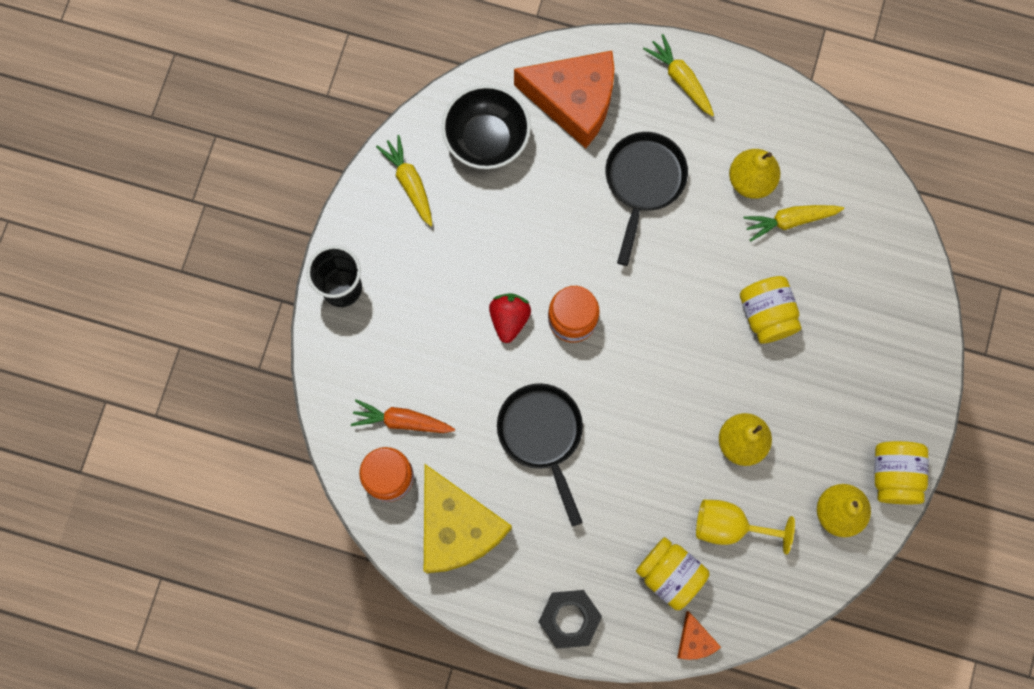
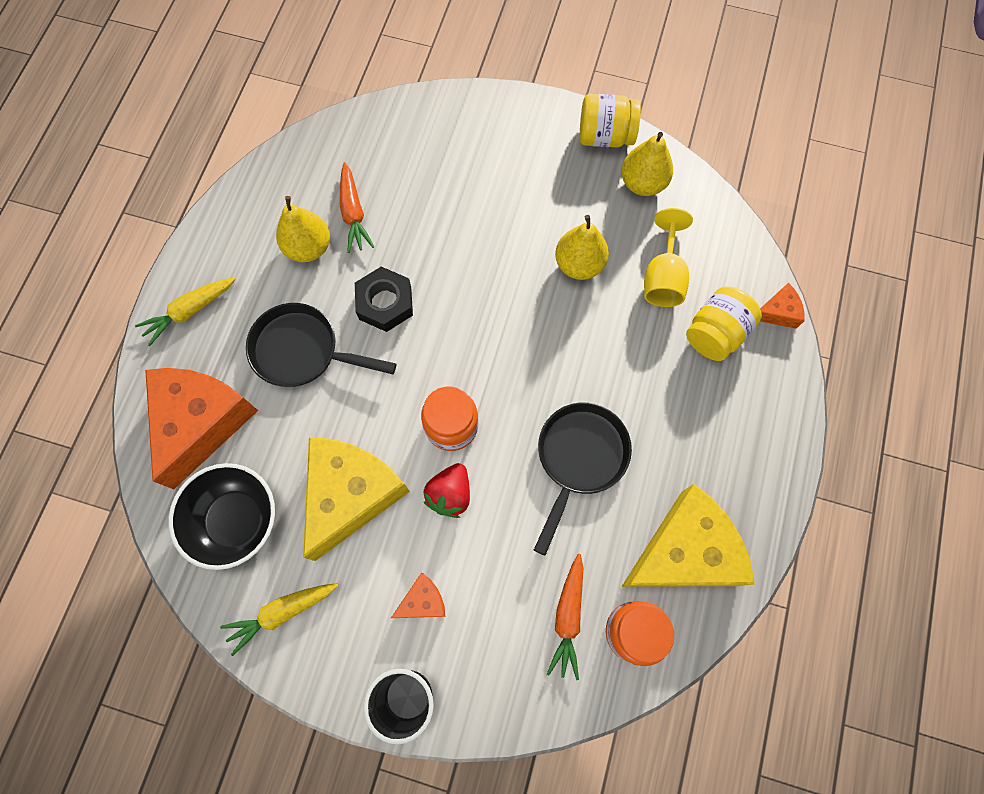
camera: 90 degrees left, 5 degrees down
(417, 298) = (422, 601): none -> orange cheese
(509, 233) = (351, 494): none -> yellow cheese
(509, 319) = (450, 494): red strawberry -> red strawberry turned 75 degrees counterclockwise
(542, 435) = (579, 458): black pan -> black pan turned 135 degrees clockwise
(569, 619) = (770, 431): black nut -> black nut (385, 303)
(766, 314) = (450, 238): yellow jar -> none
(790, 221) = (353, 213): yellow carrot -> orange carrot

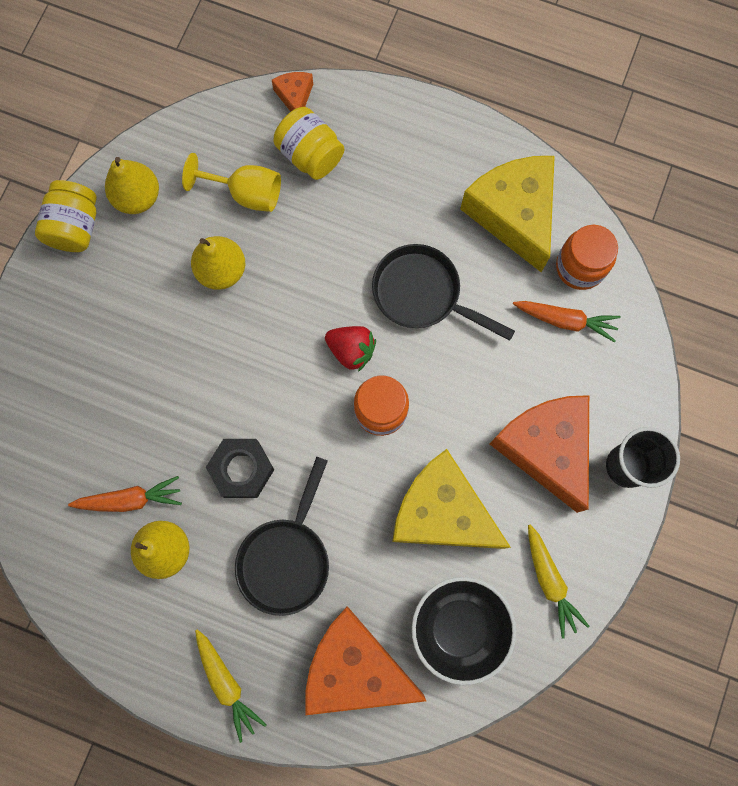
camera: 85 degrees left, 5 degrees up
(422, 601) = (545, 448): orange cheese -> orange cheese, size x2.26
(450, 494) = (448, 416): red strawberry -> red strawberry (351, 350)

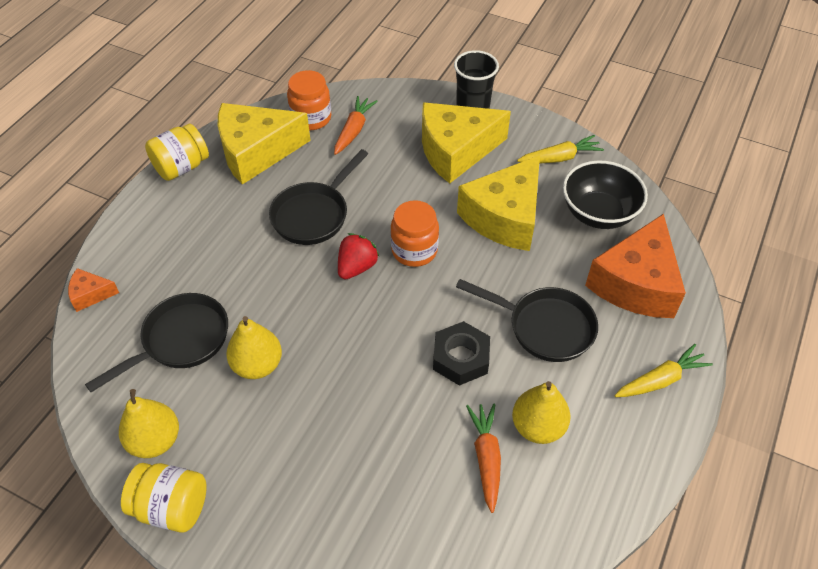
camera: 85 degrees left, 25 degrees down
(245, 193) = (180, 340): yellow goblet -> black pan
(310, 155) = (157, 286): yellow jar -> yellow jar (181, 167)
(545, 448) = (456, 151): orange cheese -> yellow cheese

